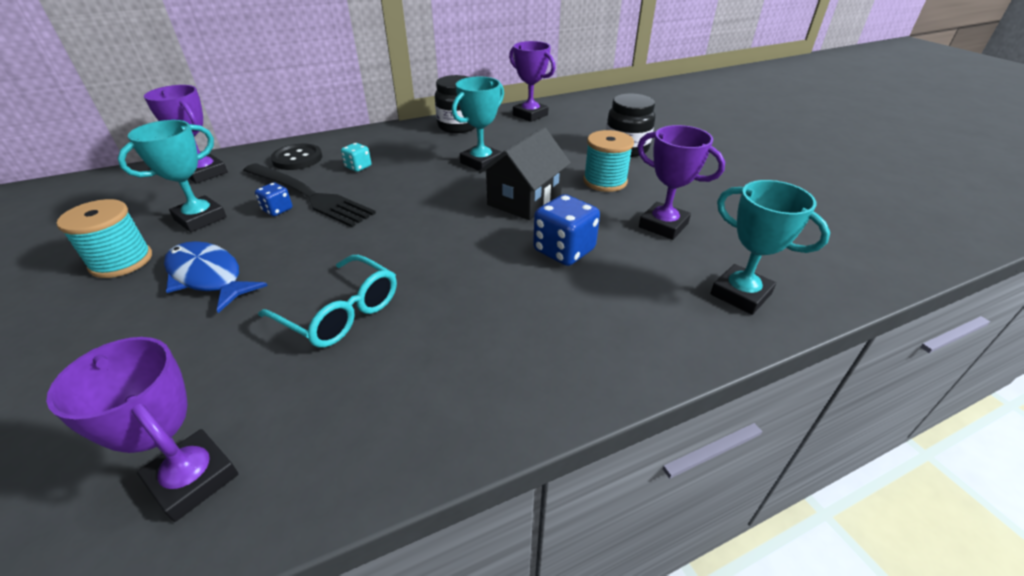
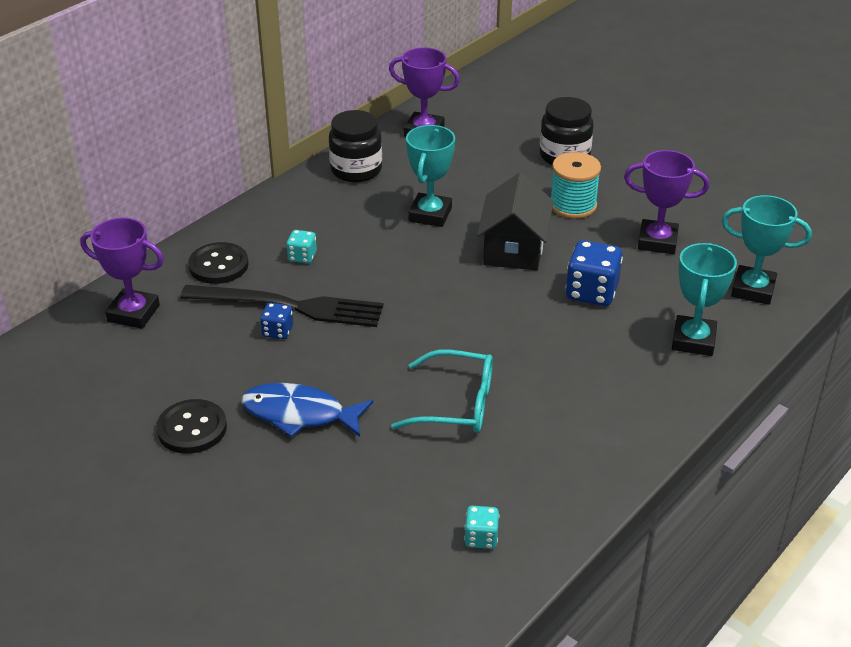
camera: 25 degrees left, 0 degrees up
(121, 261) = (192, 428): turquoise spool -> black button
(193, 479) = (481, 538): purple trophy -> turquoise dice
(200, 218) = (208, 364): turquoise trophy -> turquoise trophy (693, 340)

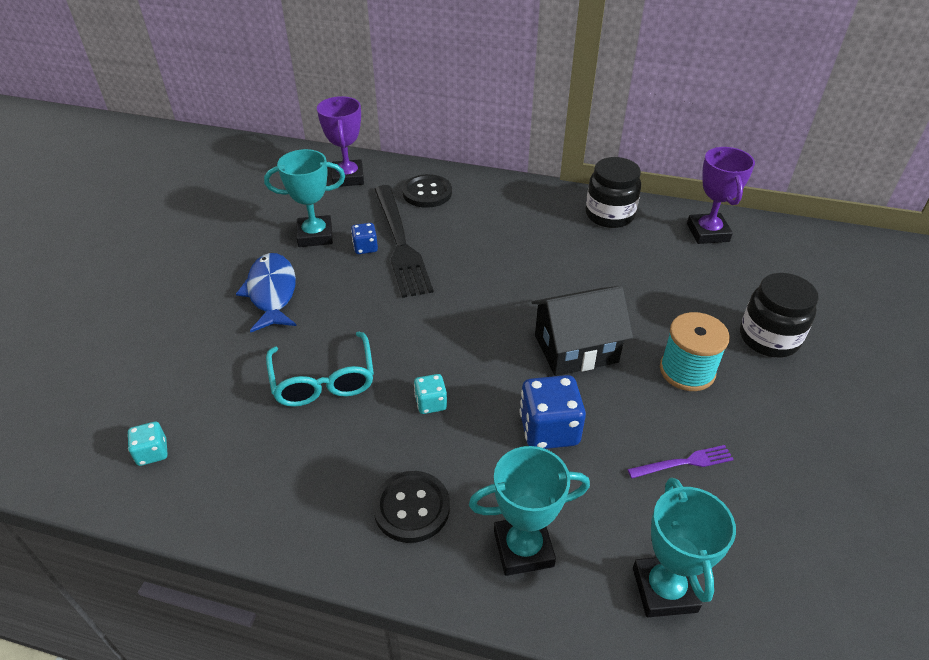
camera: 65 degrees right, 5 degrees up
(192, 428) = (235, 247): black button -> black button (412, 508)
(302, 257) = (467, 228): turquoise dice -> turquoise dice (431, 403)
(430, 214) = (583, 277): turquoise trophy -> turquoise trophy (315, 235)
(657, 241) = (684, 462): purple trophy -> purple fork

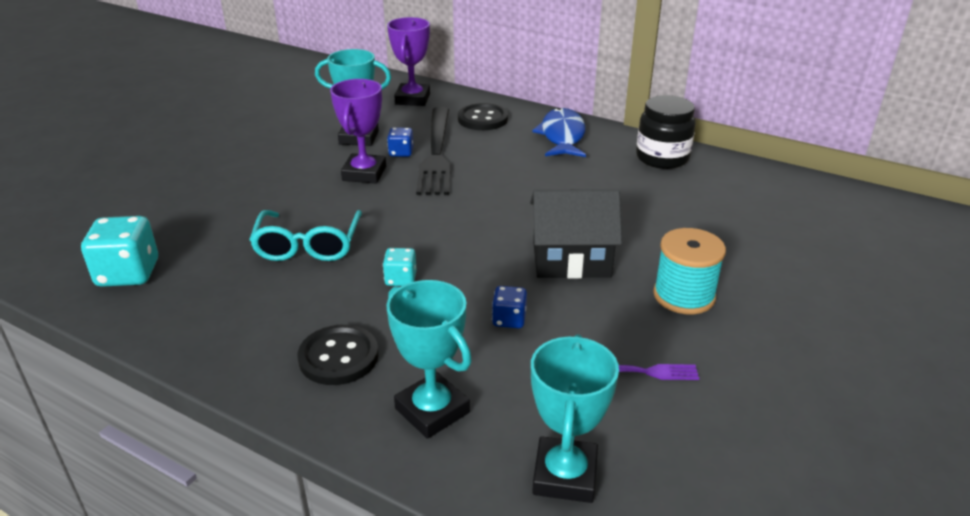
camera: 15 degrees right, 10 degrees down
(152, 453) = (128, 273): turquoise dice -> turquoise dice, size x1.83
(272, 292) = (296, 174): blue fish -> blue fish (562, 136)
(523, 548) = (432, 410): turquoise trophy -> turquoise trophy turned 45 degrees clockwise
(549, 429) = (509, 319): blue dice -> blue dice, size x0.55
(707, 233) = (765, 185): purple trophy -> purple trophy (364, 173)
(768, 338) = (792, 283): black jar -> none

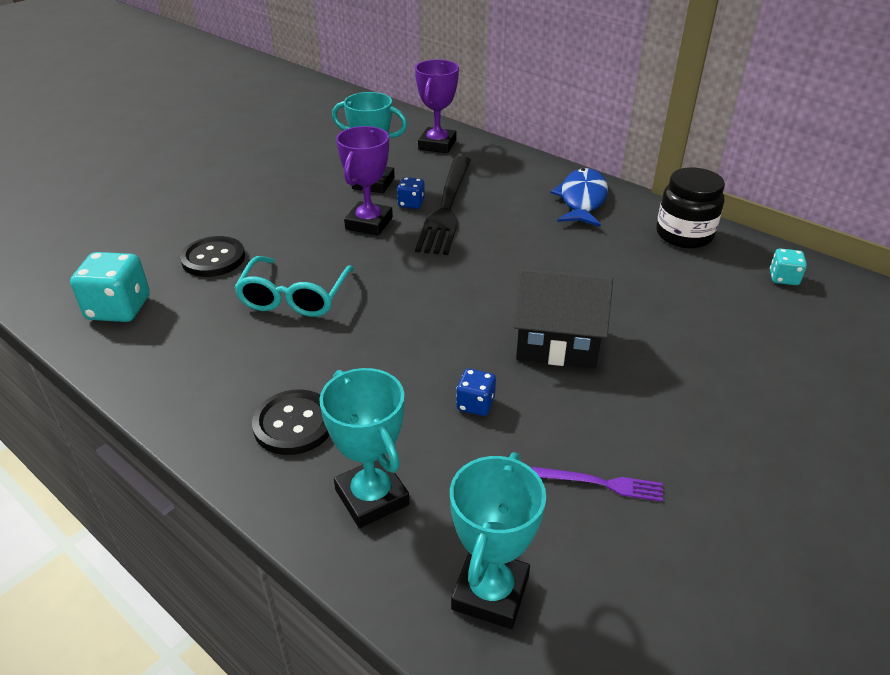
camera: 10 degrees right, 5 degrees up
(400, 279) = (376, 345): turquoise dice -> turquoise dice (783, 278)
(482, 119) = (503, 173): black button -> black button (213, 259)
(684, 296) = (669, 399): turquoise spool -> none

